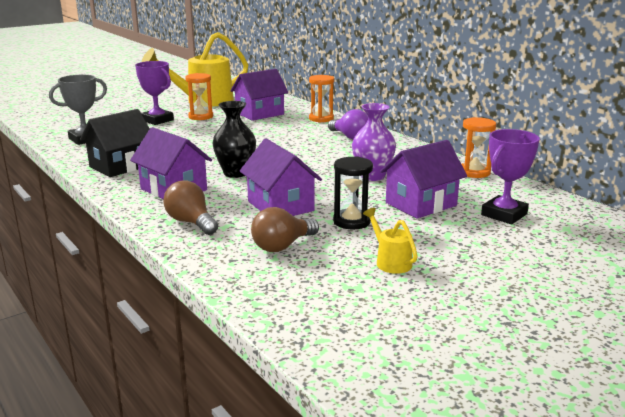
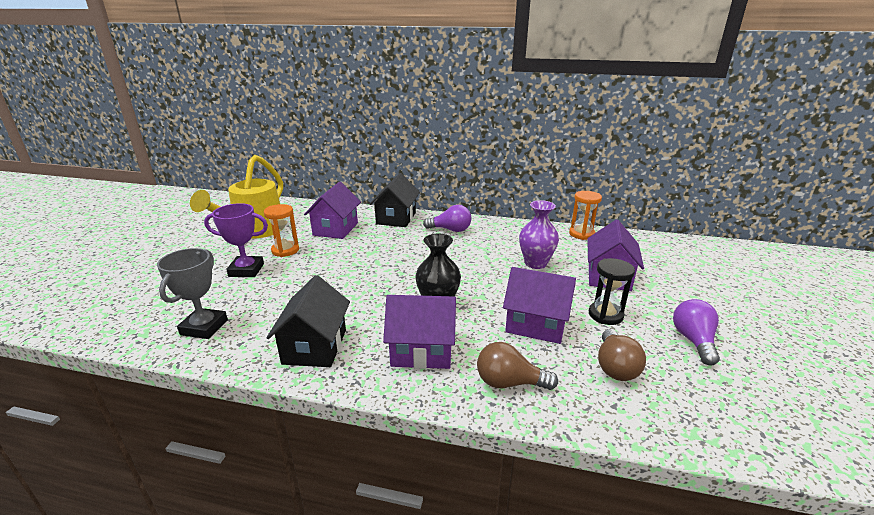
camera: 40 degrees left, 5 degrees up
(321, 119) = (396, 218): orange hourglass -> black house
(390, 262) = (693, 341): yellow watering can -> purple light bulb
(504, 214) = (660, 264): purple trophy -> none

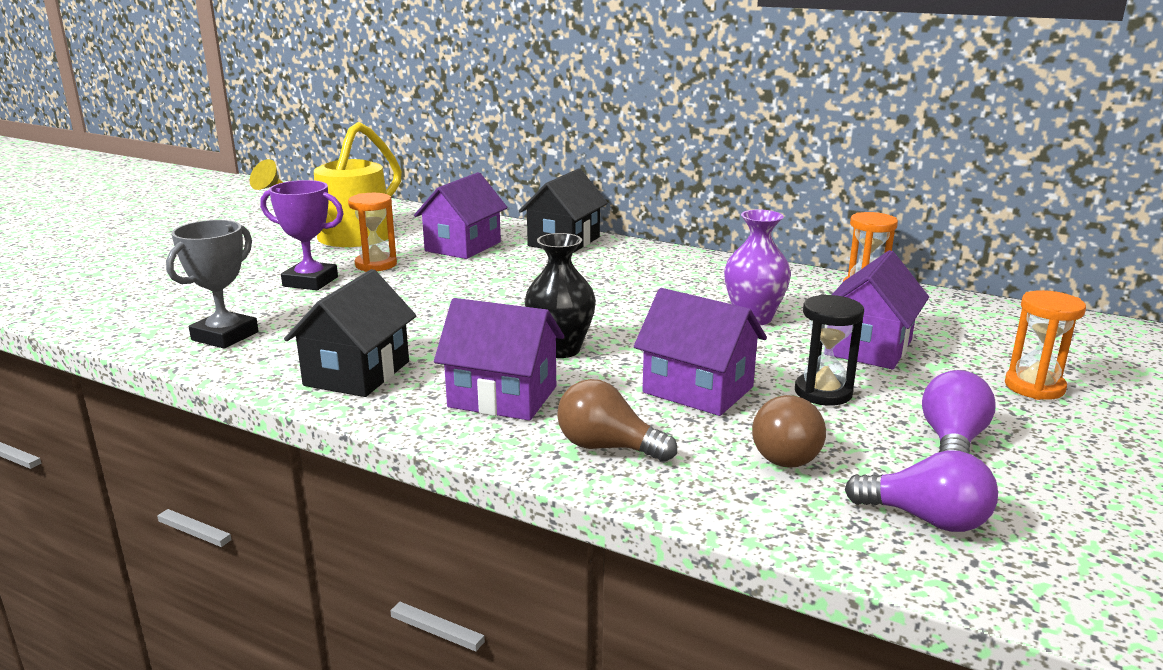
camera: 15 degrees right, 5 degrees down
(450, 230) = (642, 263): purple light bulb -> purple light bulb (926, 519)
(707, 293) = (1034, 387): none -> orange hourglass

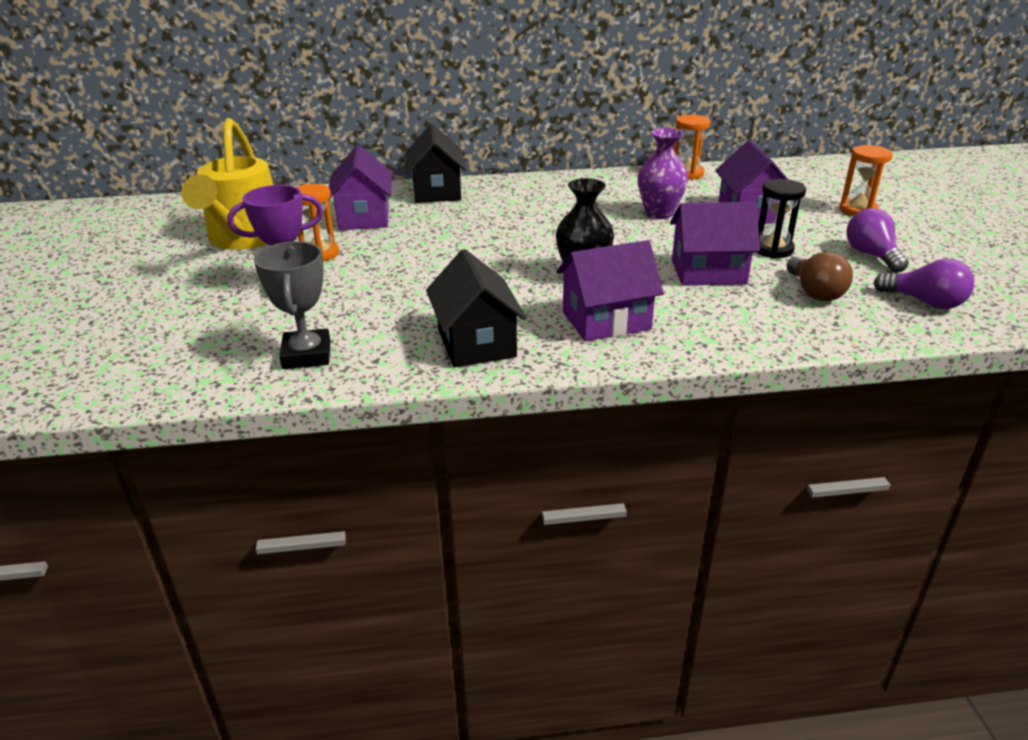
camera: 35 degrees left, 10 degrees up
(607, 447) = (723, 327): brown light bulb -> none
(926, 519) = (925, 302): purple light bulb -> purple light bulb turned 45 degrees clockwise

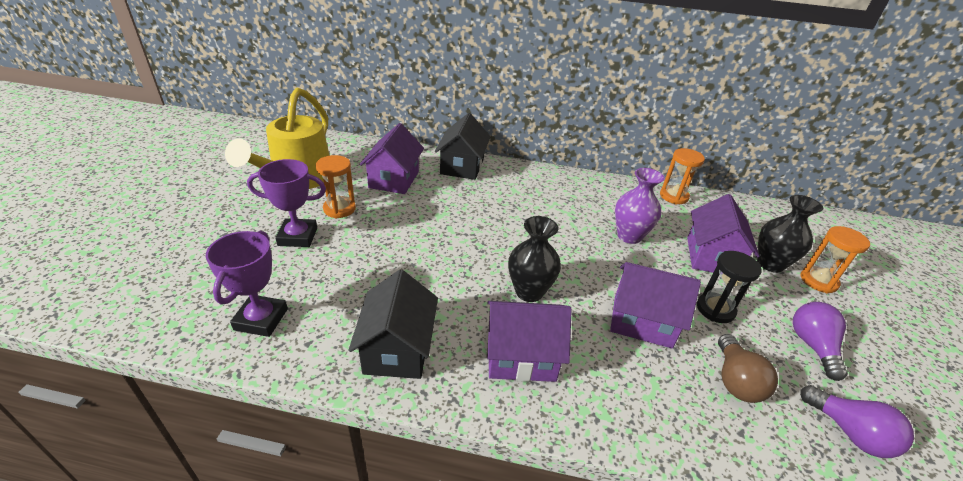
camera: 15 degrees right, 5 degrees up
(307, 355) = (261, 319): grey trophy -> purple trophy
(808, 207) = (770, 264): none -> black vase

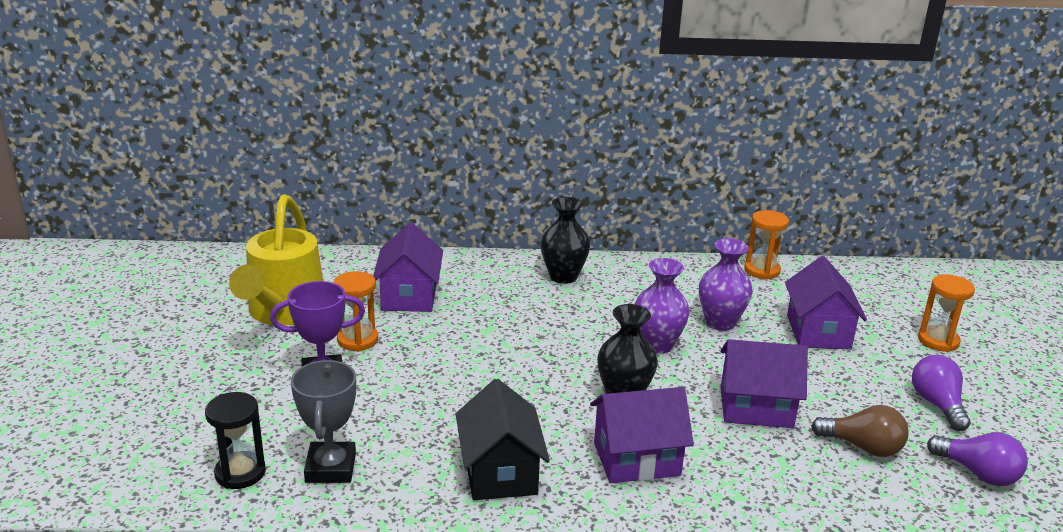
camera: 10 degrees left, 10 degrees down
(261, 319) = (331, 468): purple trophy -> grey trophy
(462, 166) = (489, 268): black house -> none
(571, 248) = (657, 345): none -> purple vase
(715, 309) = (831, 385): black hourglass -> black hourglass (240, 473)
(735, 380) = (863, 447): brown light bulb -> brown light bulb turned 60 degrees counterclockwise
(770, 264) = (884, 330): black vase -> black vase (563, 276)

